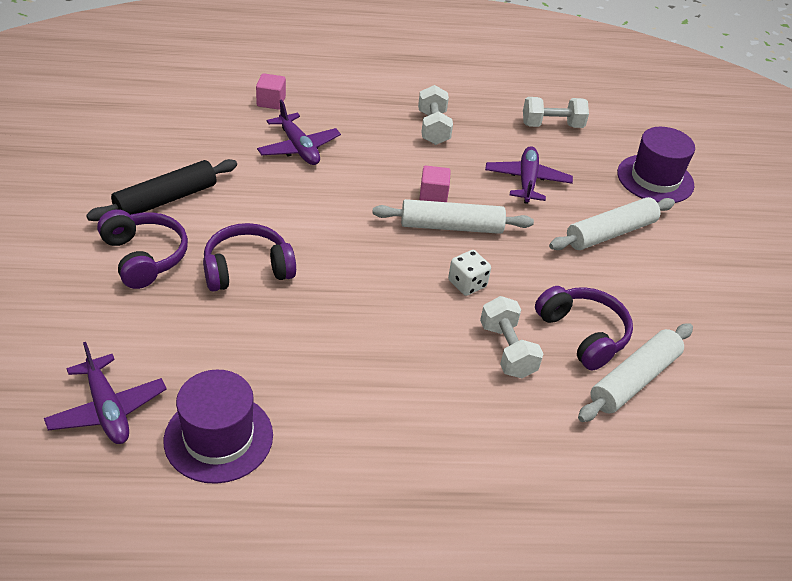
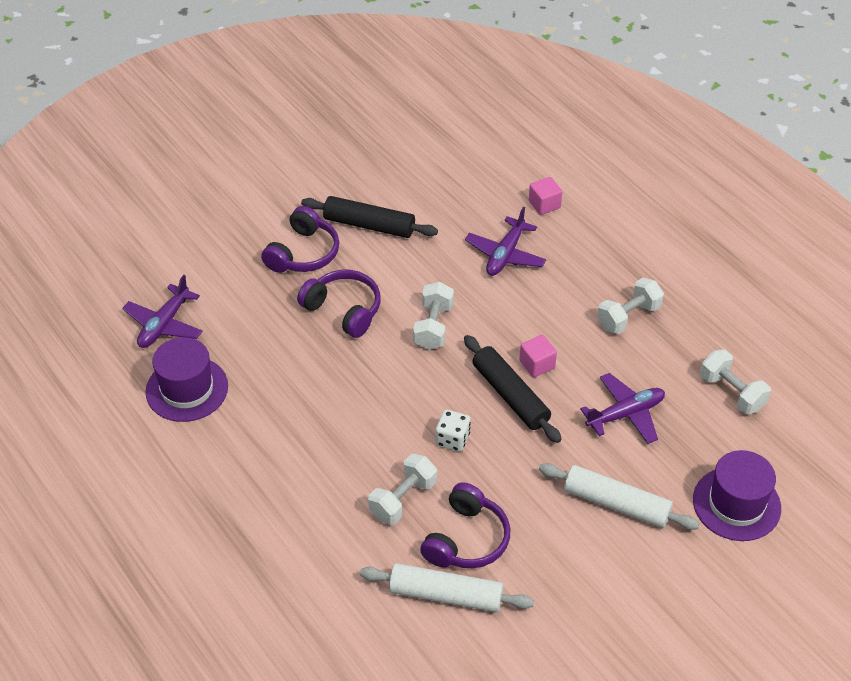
camera: 60 degrees right, 5 degrees up
(330, 227) = (433, 326): none -> white dumbbell
(451, 226) = (510, 395): white rolling pin -> black rolling pin

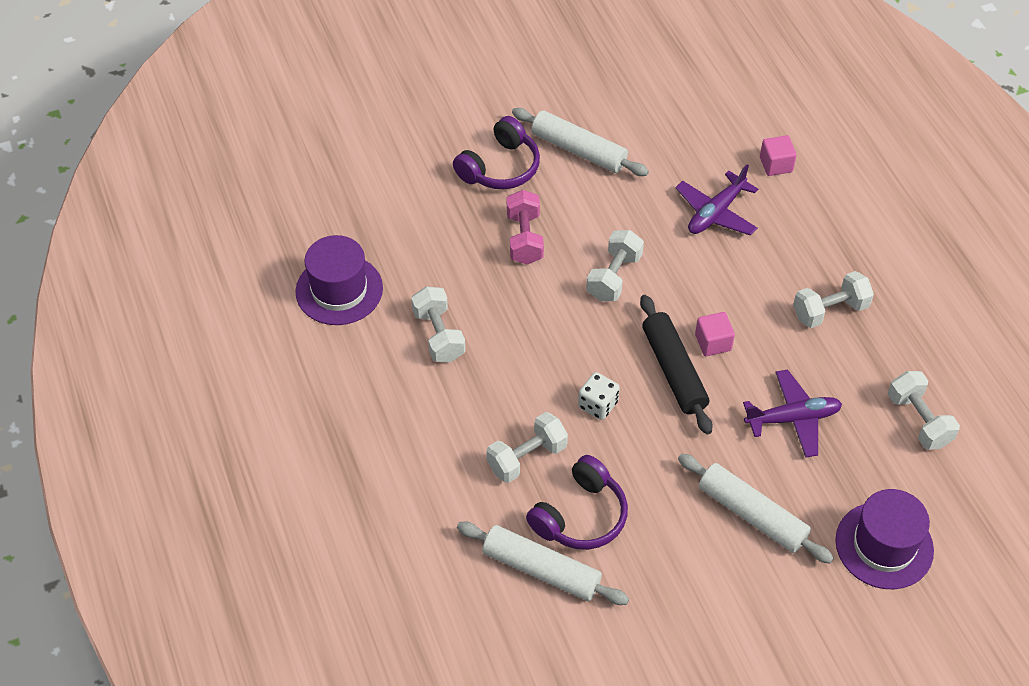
camera: 15 degrees right, 5 degrees up
(164, 324) = (335, 215): purple plane -> none
(291, 410) = (439, 335): none -> white dumbbell
(343, 310) = (524, 238): purple headphones -> pink dumbbell
(369, 225) = (578, 150): black rolling pin -> white rolling pin

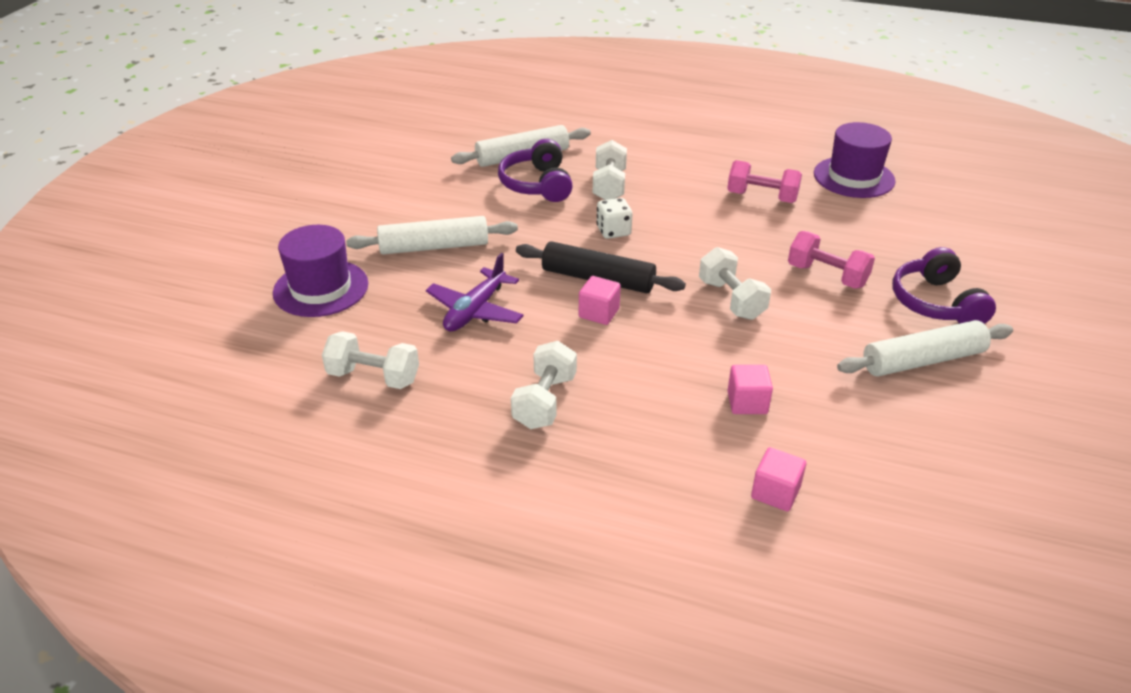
camera: 130 degrees right, 15 degrees down
(439, 335) = (762, 197): white dumbbell -> pink dumbbell
(716, 213) = (747, 402): purple plane -> pink cube

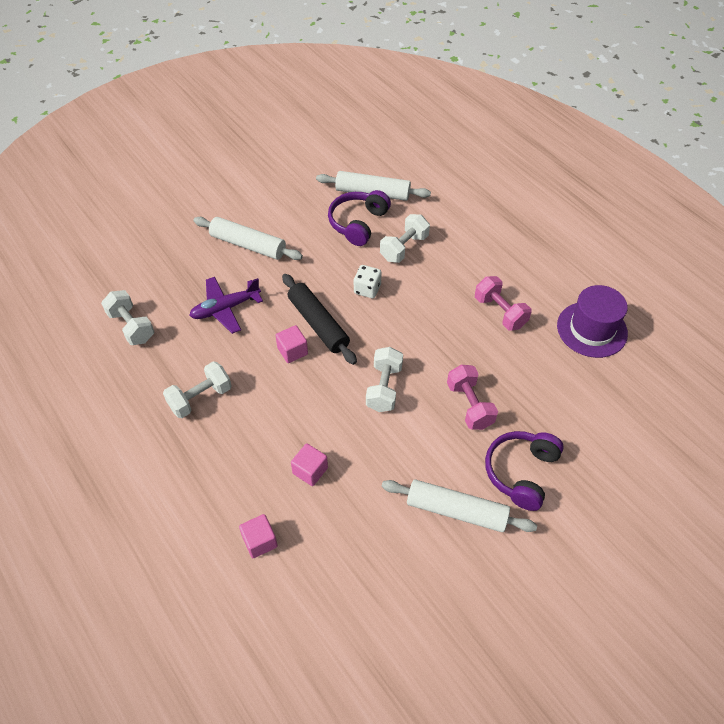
camera: 35 degrees right, 15 degrees up
(321, 288) = (160, 245): purple hat -> none

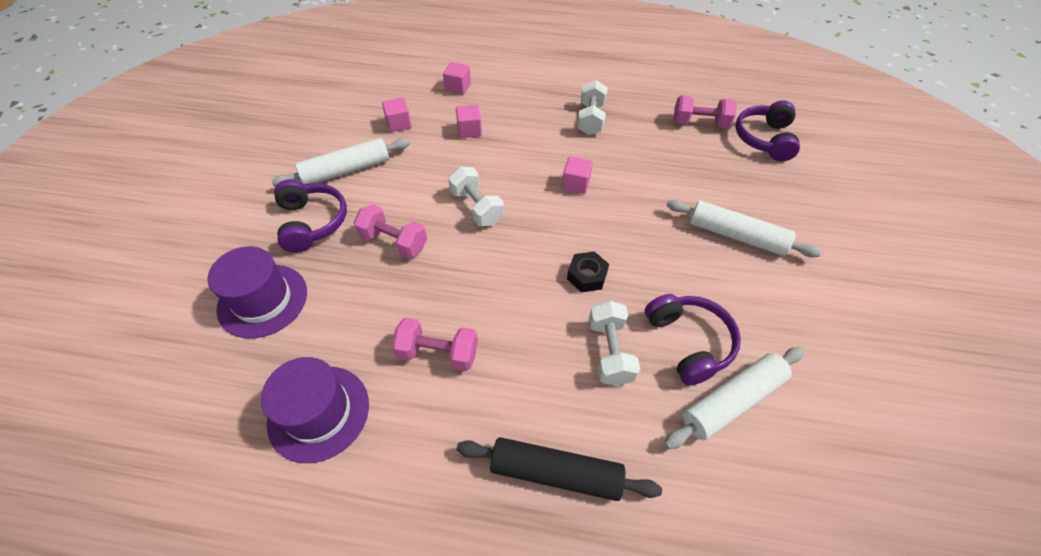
camera: 135 degrees right, 0 degrees up
(115, 280) = (764, 139): none -> purple headphones
(131, 326) = (700, 123): white dumbbell -> pink dumbbell
(225, 309) = (665, 176): purple plane -> none
(248, 245) = (736, 235): white rolling pin -> white rolling pin turned 45 degrees clockwise
(318, 324) = (585, 216): black rolling pin -> black rolling pin (555, 472)
(364, 535) = (399, 124): none -> pink cube
(367, 289) = (587, 276): white dice -> black nut
(594, 427) = (263, 300): none -> purple hat

